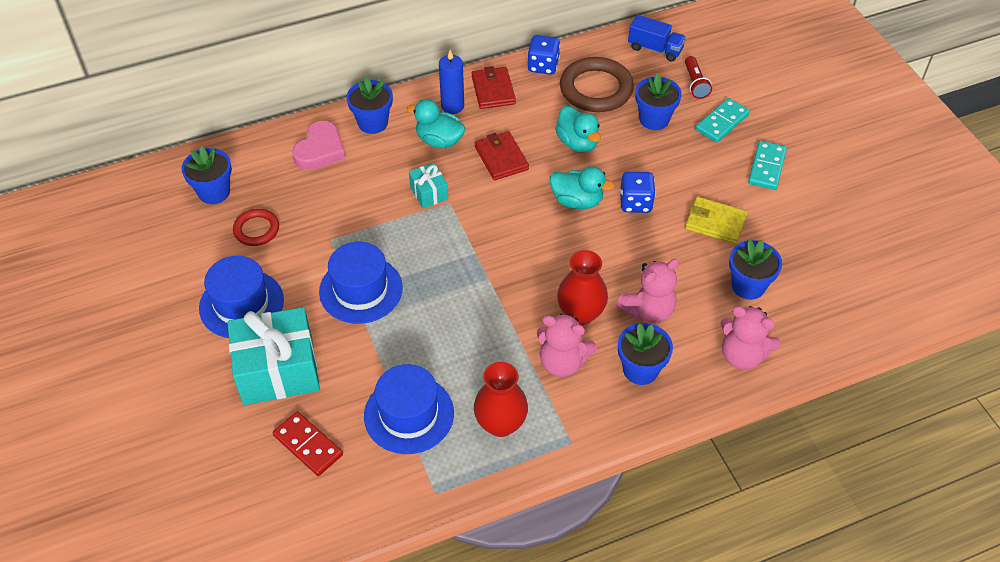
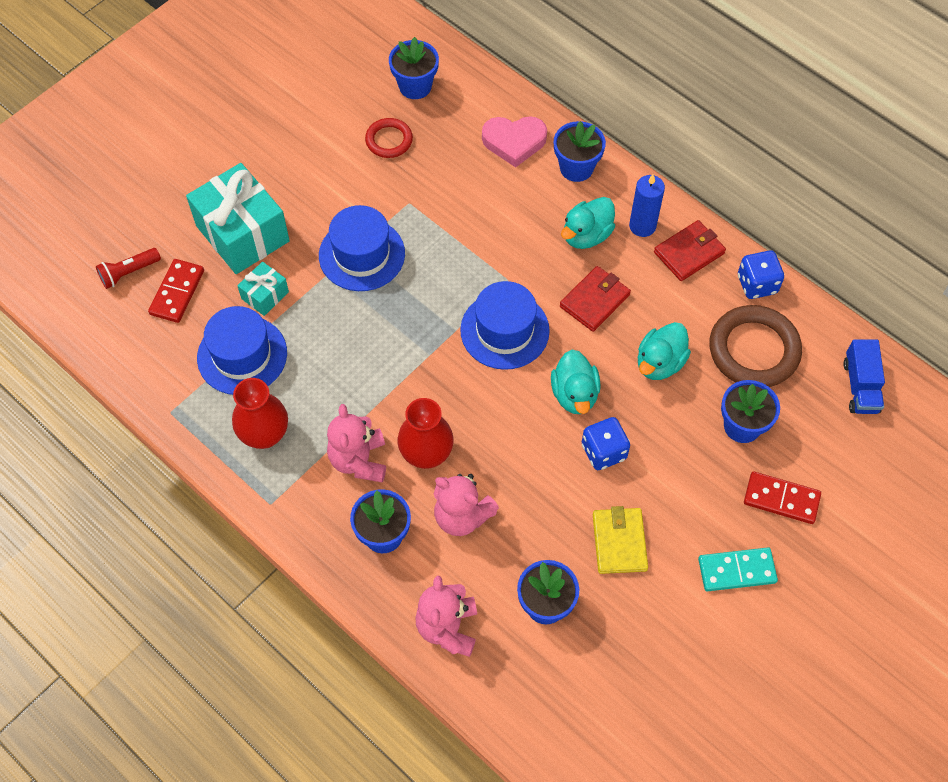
camera: 65 degrees right, 10 degrees up
(241, 304) = (300, 171): blue hat -> blue hat (504, 330)
(429, 193) = (510, 257): turquoise gift -> turquoise gift (265, 295)
(439, 140) = (586, 235): turquoise duck -> turquoise duck turned 135 degrees counterclockwise
(695, 84) = (828, 449): red flashlight -> red flashlight (128, 273)
(722, 122) = (781, 499): turquoise domino -> red domino

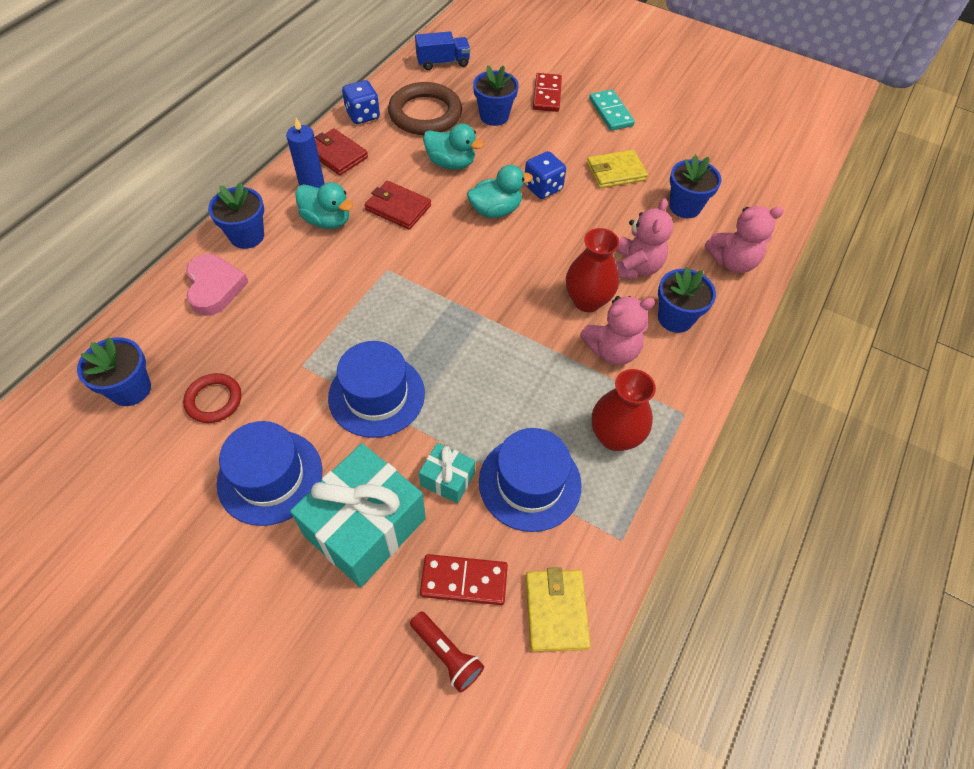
camera: 105 degrees left, 5 degrees down
(132, 349) = (556, 611): none -> yellow wallet
(504, 330) = (443, 264): blue hat -> blue hat (270, 476)

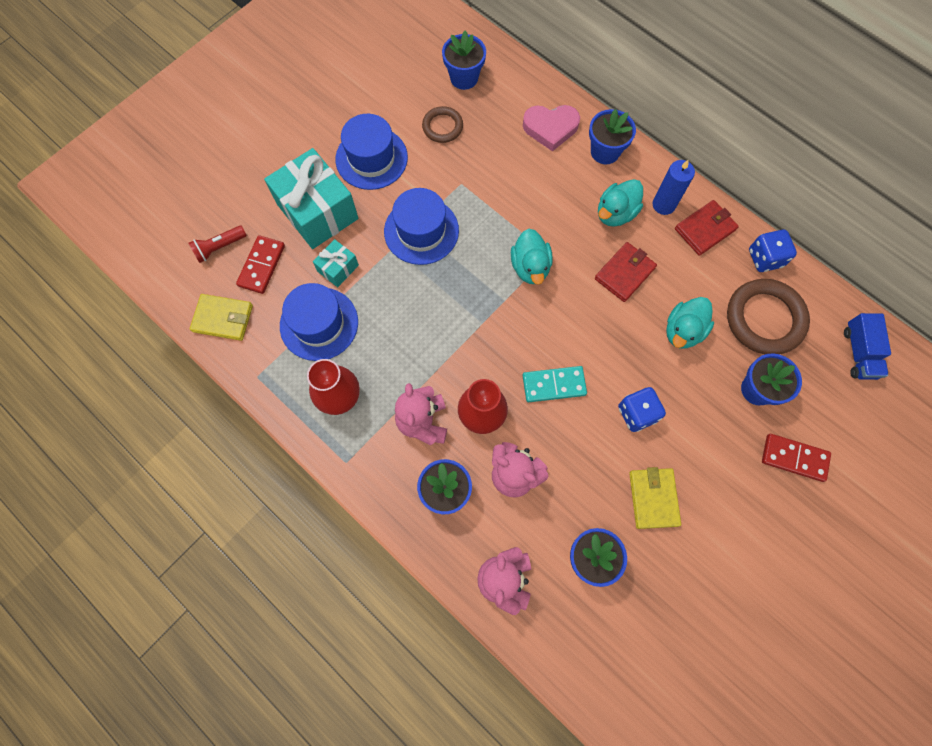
camera: 105 degrees right, 15 degrees up
(214, 400) = (442, 127): red ring -> brown ring
(495, 210) = (610, 360): turquoise duck -> turquoise duck (530, 267)
(611, 112) = (757, 525): turquoise domino -> turquoise domino (554, 385)

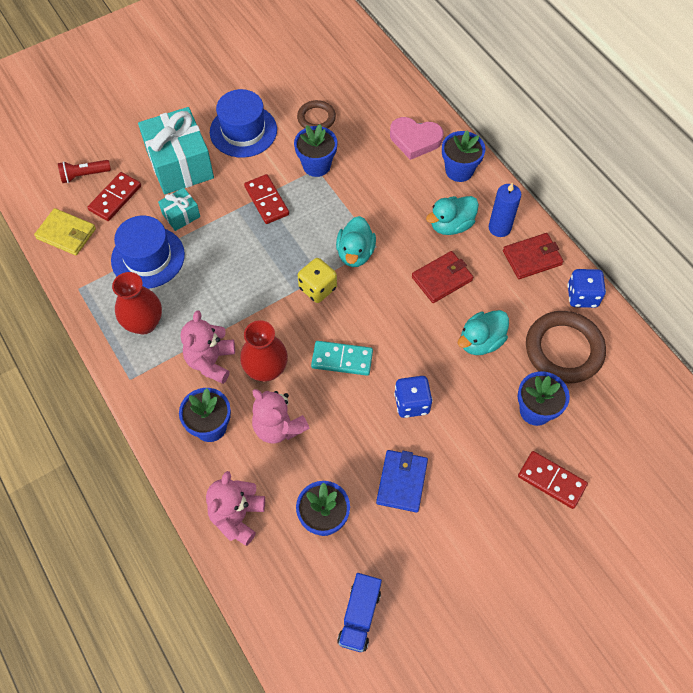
camera: 15 degrees right, 10 degrees down
(421, 231) = (266, 201): blue hat -> red domino
(464, 78) = (350, 81): blue flower pot -> blue flower pot (316, 165)
(505, 314) = (317, 288): none -> yellow dice
(653, 498) = (402, 482): yellow wallet -> blue wallet
(859, 353) = (648, 402): blue truck -> blue truck (359, 616)

